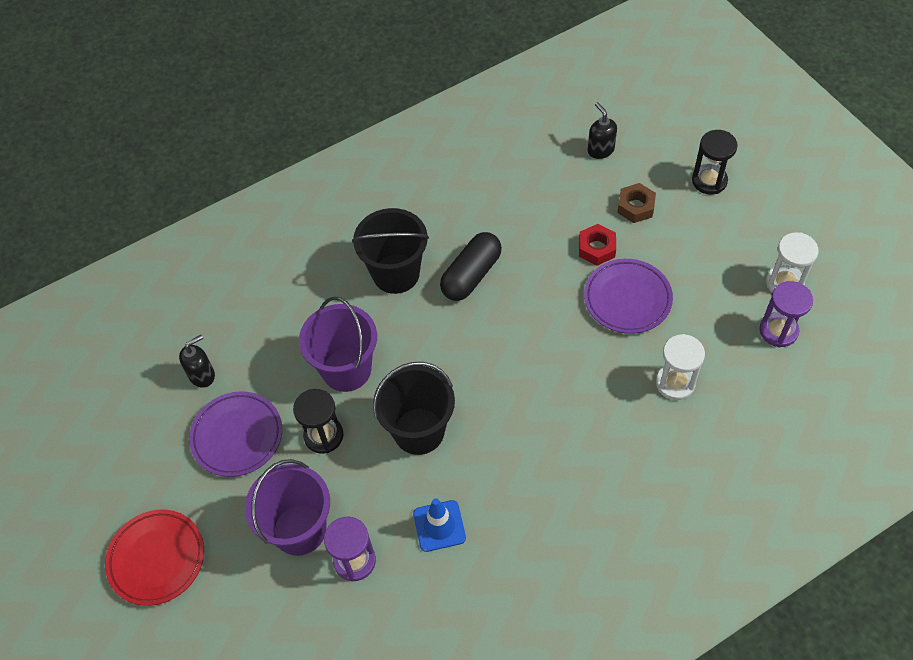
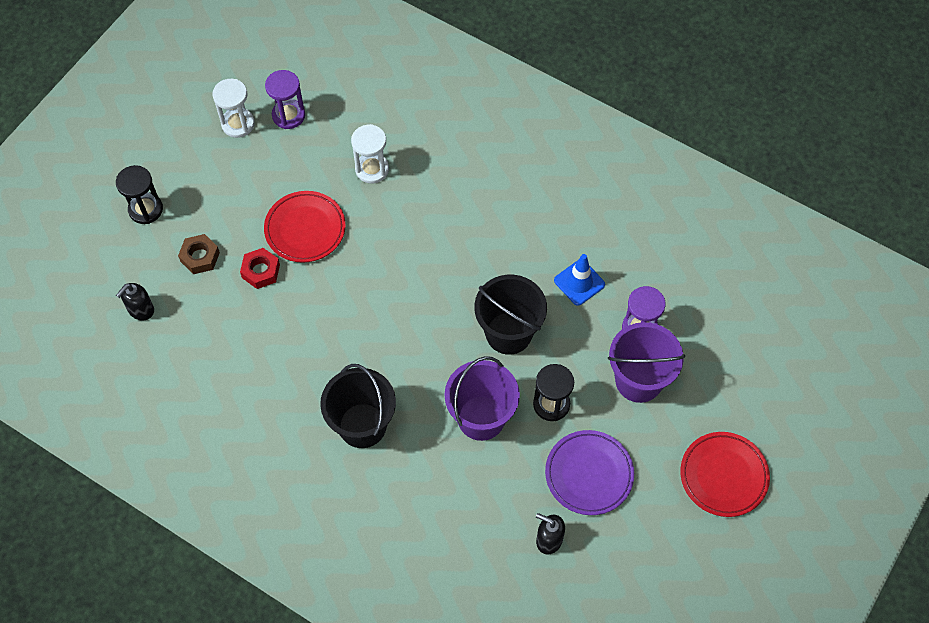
camera: 120 degrees left, 5 degrees up
(471, 275) = (335, 360): black capsule -> none
(627, 299) = (305, 229): purple plate -> red plate

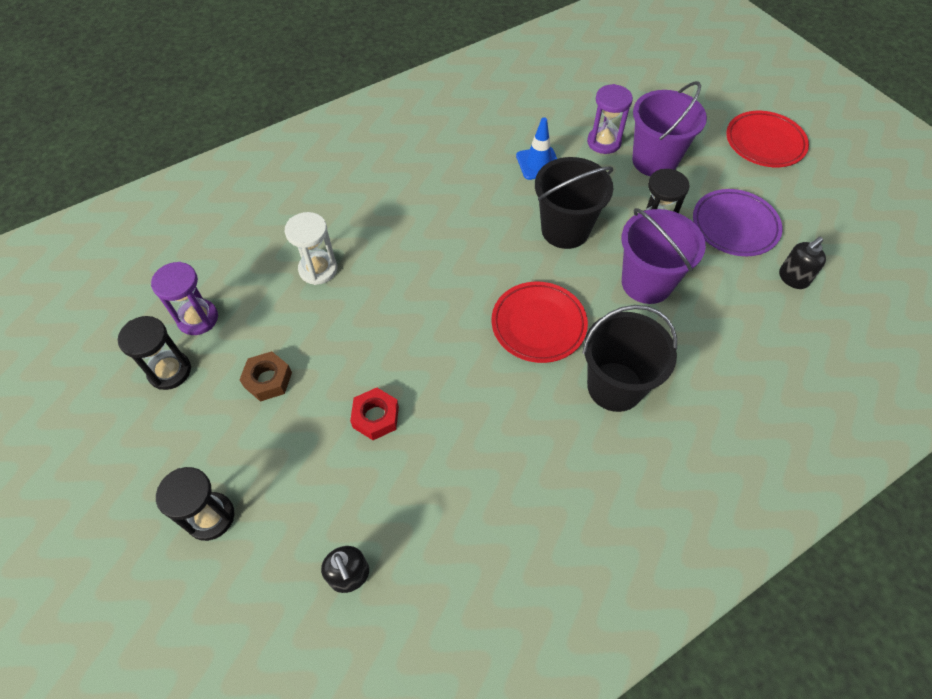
camera: 65 degrees left, 5 degrees down
(200, 257) = (317, 476): brown nut -> brown nut (268, 380)
(238, 124) = (170, 371): white hourglass -> black hourglass
(305, 229) = (350, 354): red plate -> red plate (538, 325)

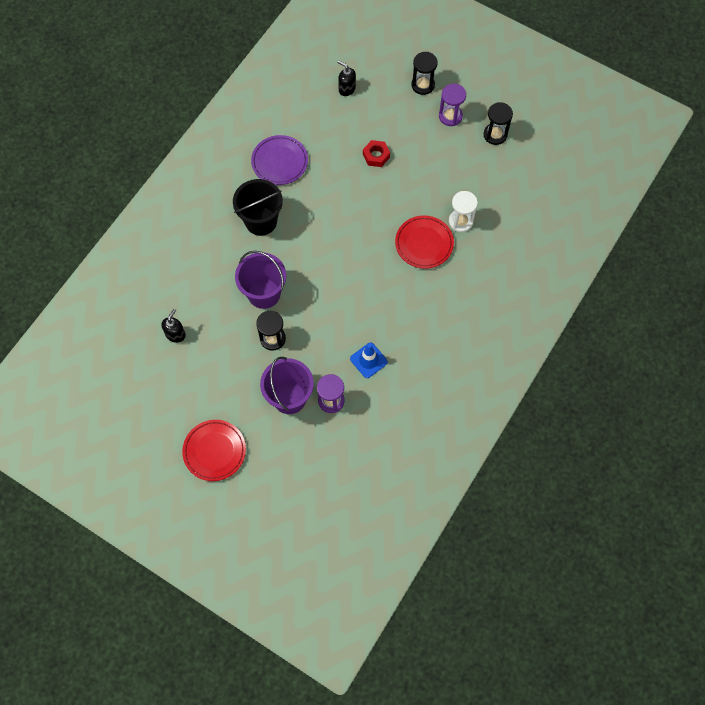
camera: 155 degrees right, 10 degrees up
(198, 318) = (504, 166): purple hourglass -> purple hourglass (450, 116)
(268, 380) = (442, 151): brown nut -> none
(538, 325) = (316, 240): red plate -> red plate (424, 243)
(565, 230) = (328, 312): black bucket -> none
(734, 226) = (220, 361): purple plate -> purple plate (279, 162)

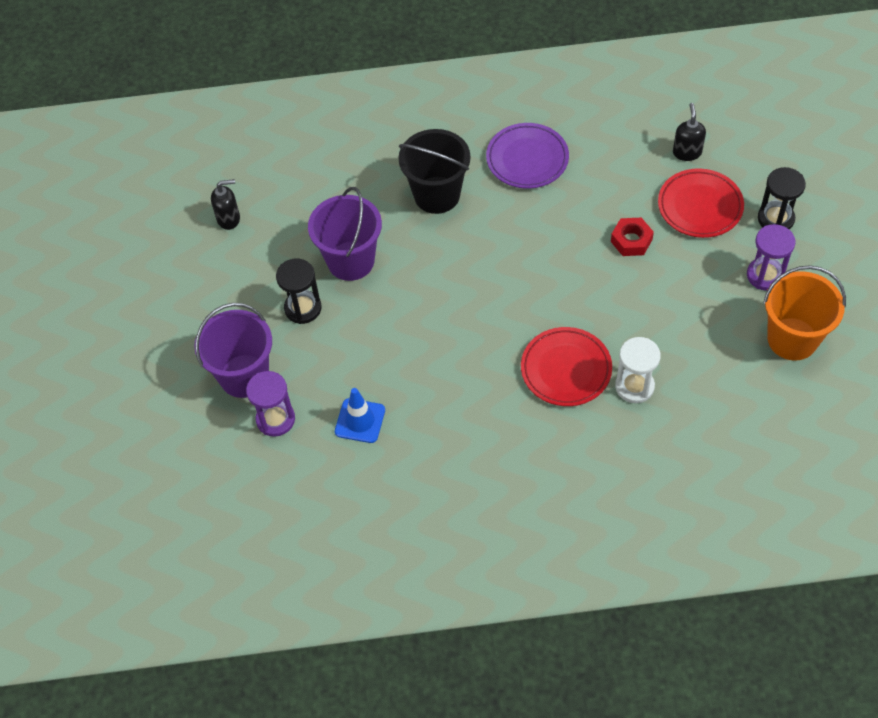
camera: 55 degrees right, 10 degrees down
(214, 451) = (120, 352): red plate -> red plate (700, 206)
(495, 135) = (792, 339): black hourglass -> orange bucket

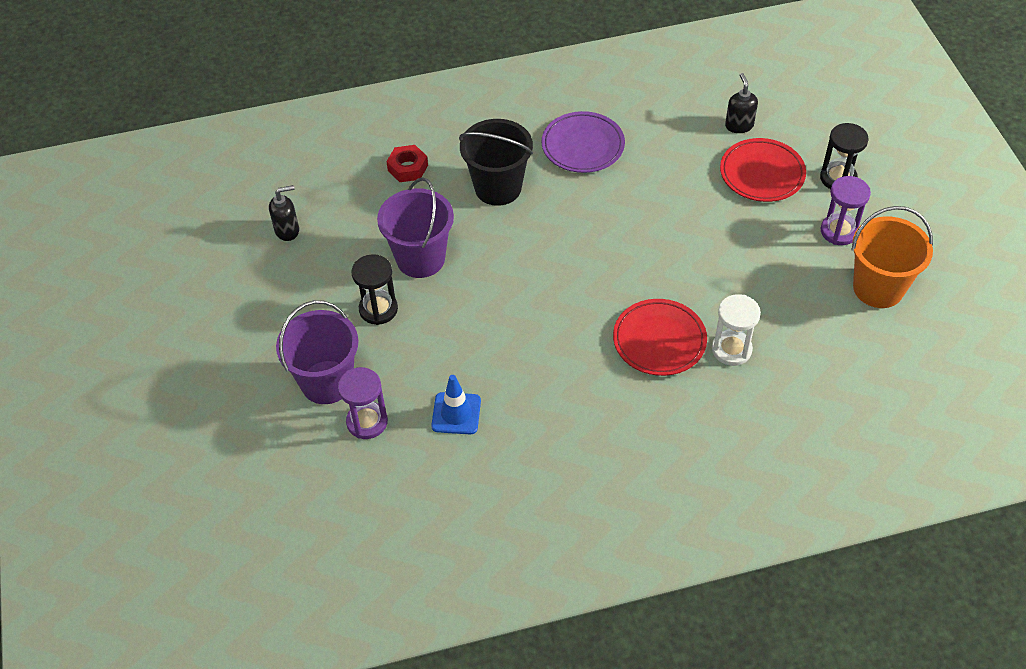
camera: 10 degrees left, 5 degrees down
(631, 240) = (701, 212): red nut -> red nut (408, 168)

